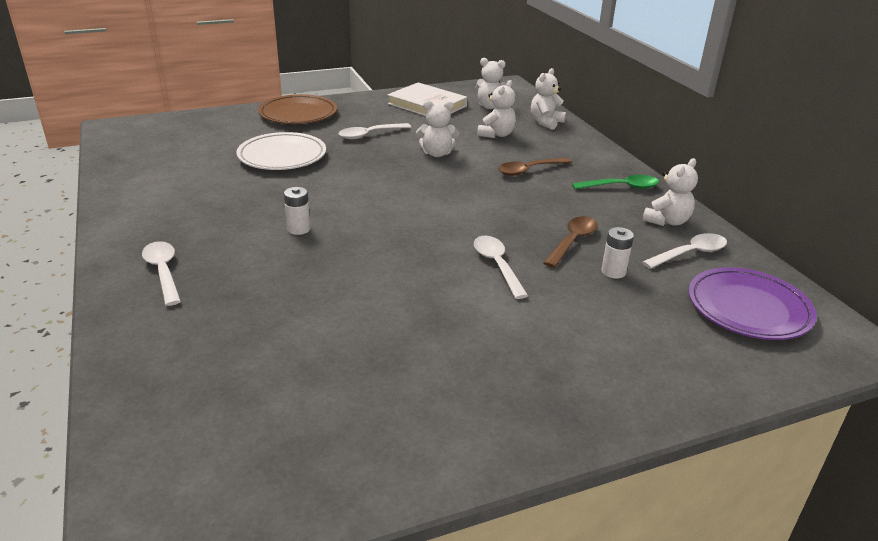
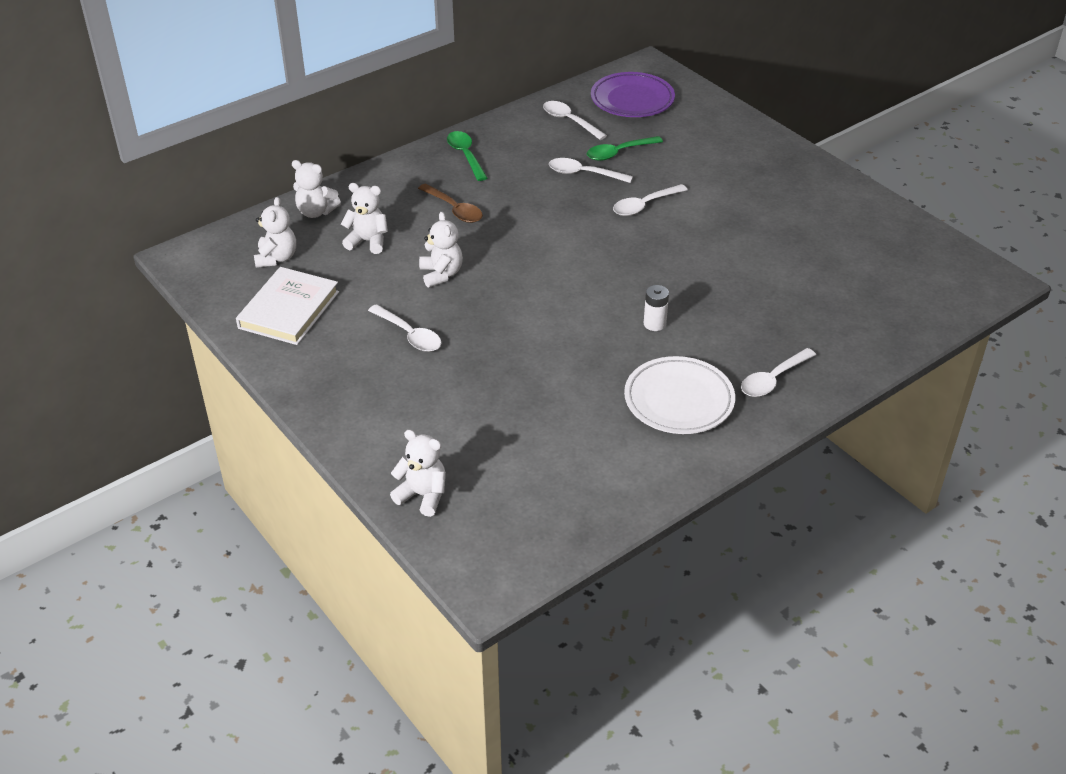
camera: 105 degrees left, 10 degrees up
(282, 156) = (504, 386): white plate -> white plate (679, 400)
(298, 114) = (367, 416): brown plate -> none
(572, 241) = (583, 174): brown spoon -> white spoon
(613, 272) = (619, 153): white battery -> green spoon
(667, 221) = (520, 131): white teddy bear -> white teddy bear (423, 495)

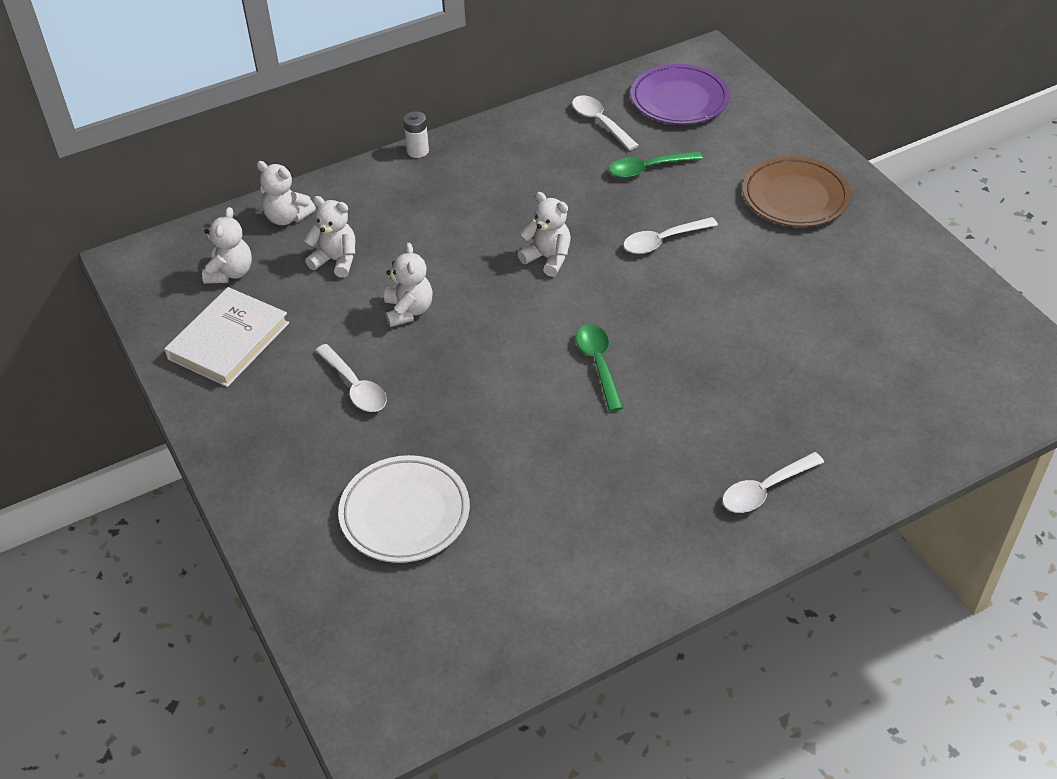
camera: 10 degrees right, 5 degrees up
(423, 495) = (323, 599): white teddy bear -> white teddy bear (548, 258)
(454, 209) = (442, 227): brown spoon -> none
(465, 155) = (471, 158): green spoon -> green spoon (598, 364)
(583, 174) = (601, 193): white spoon -> none
(654, 324) = (640, 400): white battery -> white battery (417, 151)
(679, 400) = (646, 506): white plate -> white plate (405, 513)
(745, 165) = (795, 197): none -> brown plate

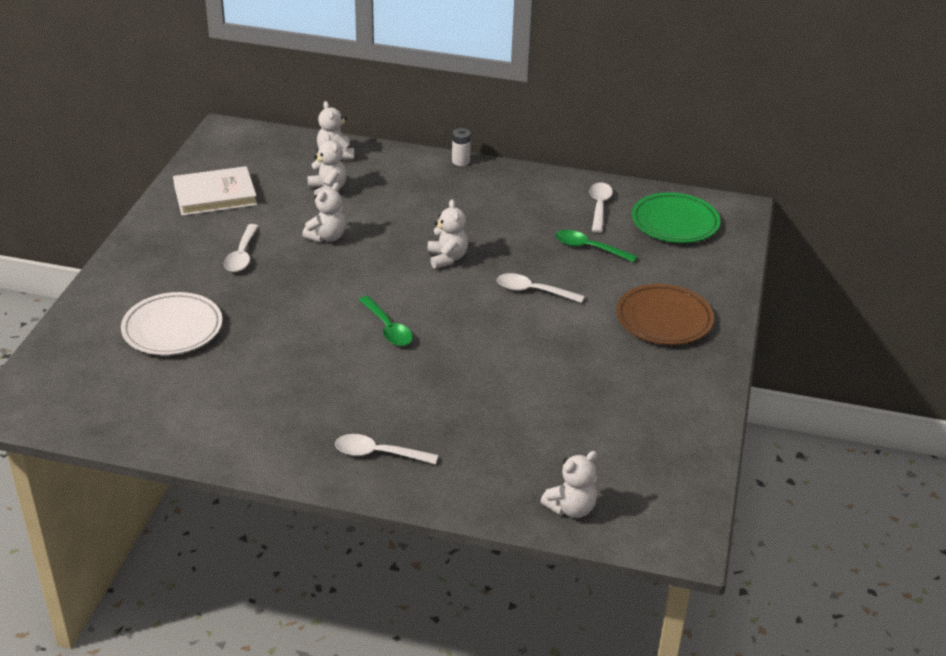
camera: 40 degrees right, 10 degrees down
(230, 273) = (265, 164): white teddy bear -> white teddy bear (571, 508)
(598, 364) = (388, 328): green spoon -> green spoon turned 120 degrees clockwise
(679, 100) = (675, 223): purple plate -> green plate

